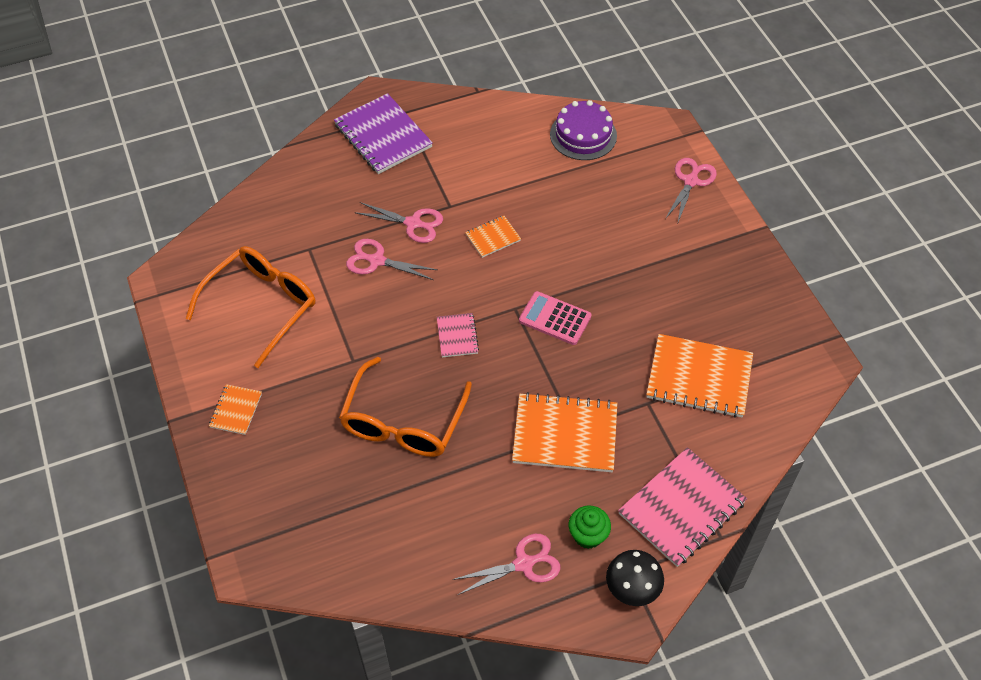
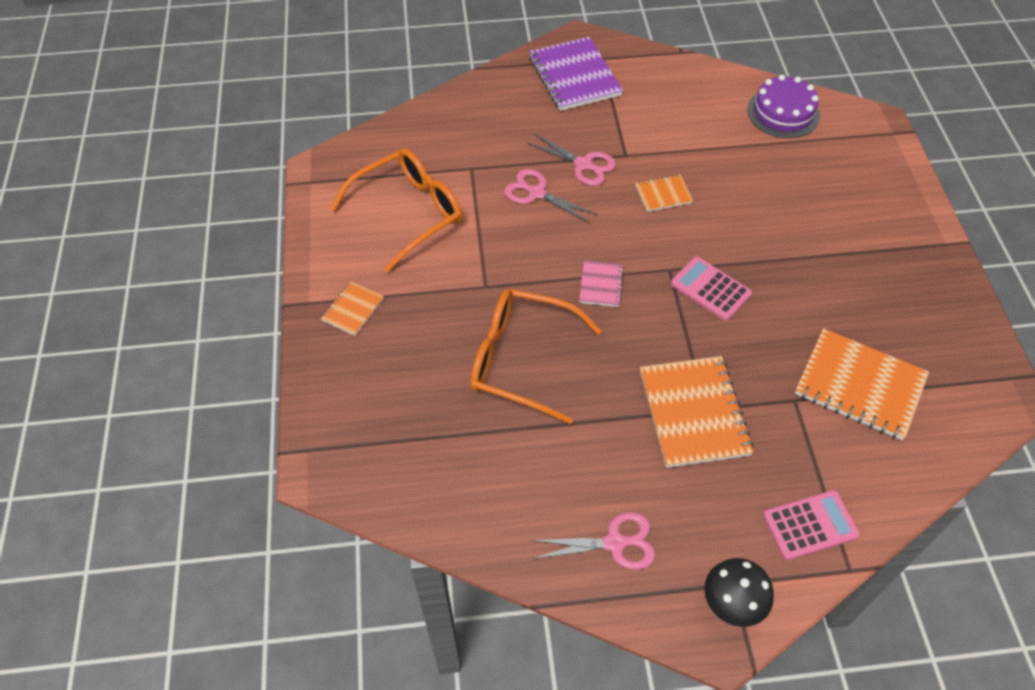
camera: 15 degrees right, 0 degrees up
(403, 422) = (521, 360): orange glasses -> orange glasses turned 75 degrees clockwise
(565, 434) = (693, 413): orange notebook -> orange notebook turned 60 degrees clockwise
(588, 535) = (694, 529): green cupcake -> none
(681, 508) = (810, 525): pink notebook -> pink calculator
(691, 181) = (891, 180): pink scissors -> none

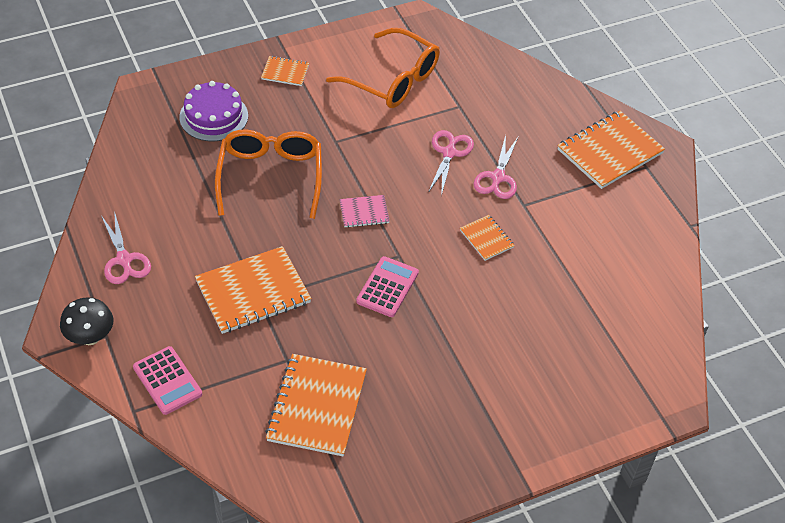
camera: 70 degrees right, 5 degrees down
(574, 76) = (610, 151): purple notebook -> orange notebook
(783, 113) = (643, 318): purple cake -> purple cake (213, 116)

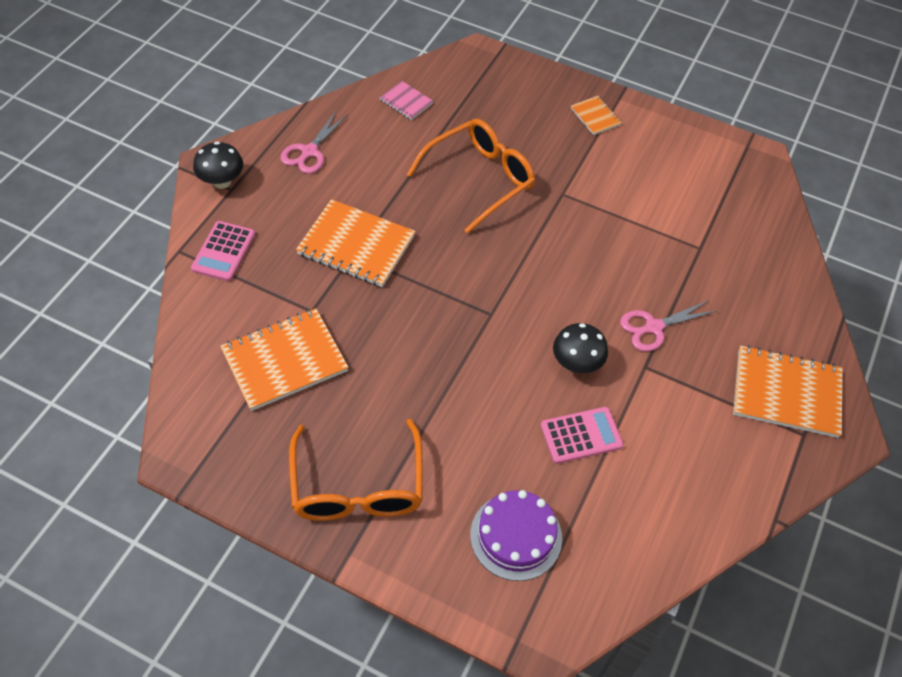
camera: 50 degrees right, 5 degrees up
(213, 116) = (500, 107): purple cake -> purple cake (516, 536)
(364, 212) = (510, 261): pink notebook -> pink notebook (406, 102)
(387, 287) = (450, 328): pink calculator -> pink calculator (581, 435)
(393, 80) = (672, 186): orange glasses -> orange glasses (357, 487)
(449, 153) = (640, 275): pink scissors -> none
(486, 239) = (576, 363): orange notebook -> black mushroom

